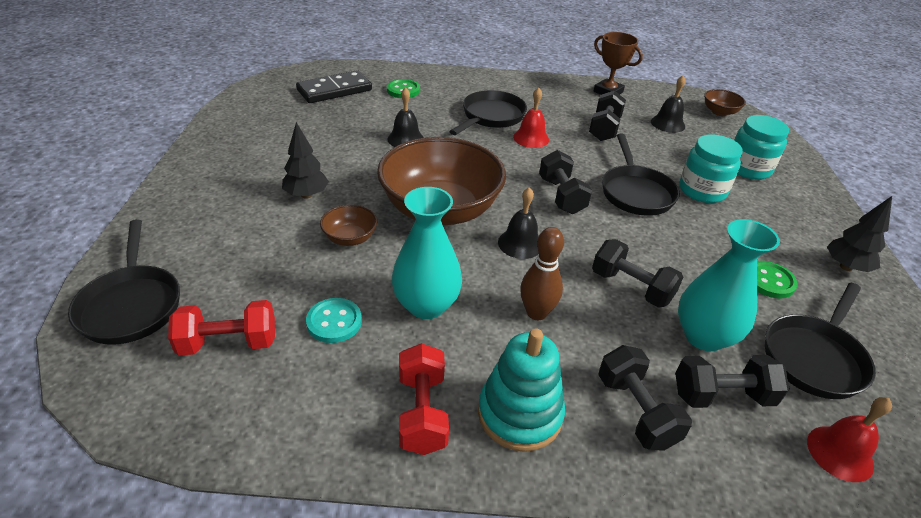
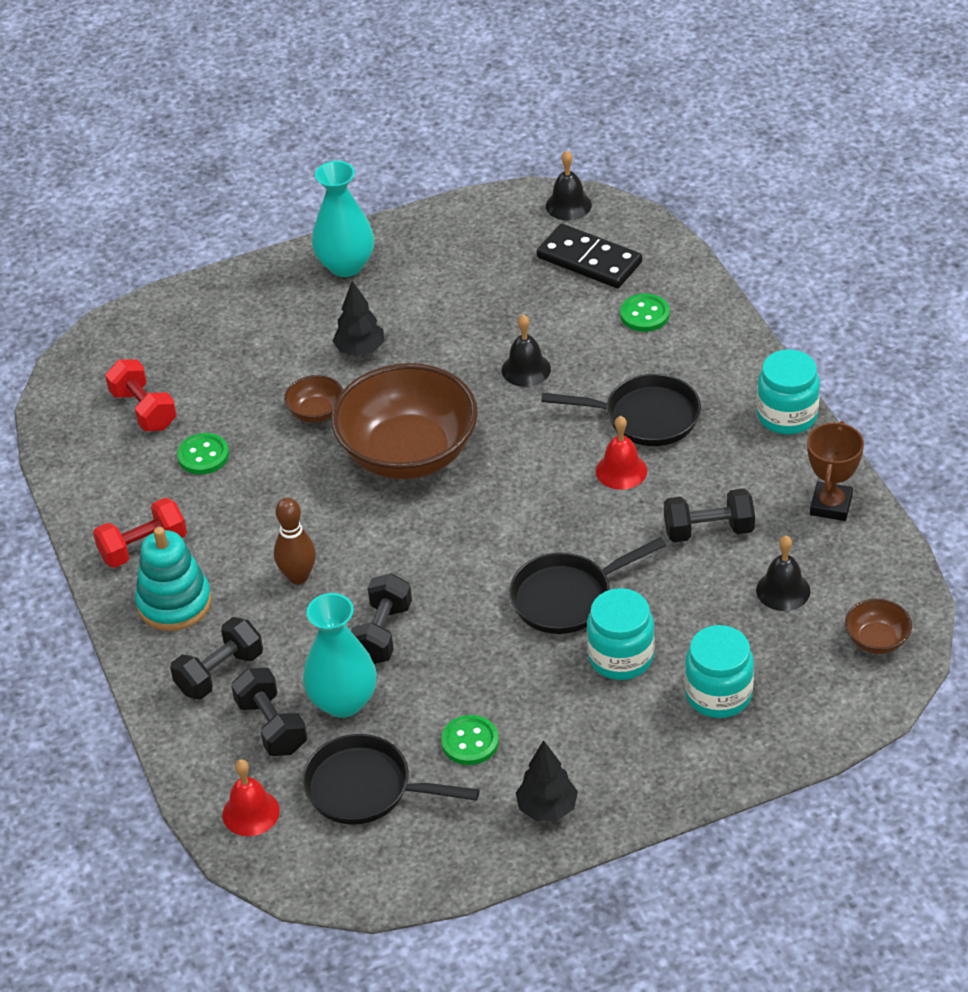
camera: 70 degrees right, 5 degrees up
(131, 305) = (147, 335): black pan -> none
(334, 322) = (203, 455): turquoise button -> green button
(426, 305) = (260, 501): turquoise vase -> turquoise vase (346, 265)
(520, 243) = (395, 532): black bell -> black bell (568, 205)
(528, 81) = (787, 415): none -> turquoise jar
(561, 196) = (509, 536): black dumbbell -> none

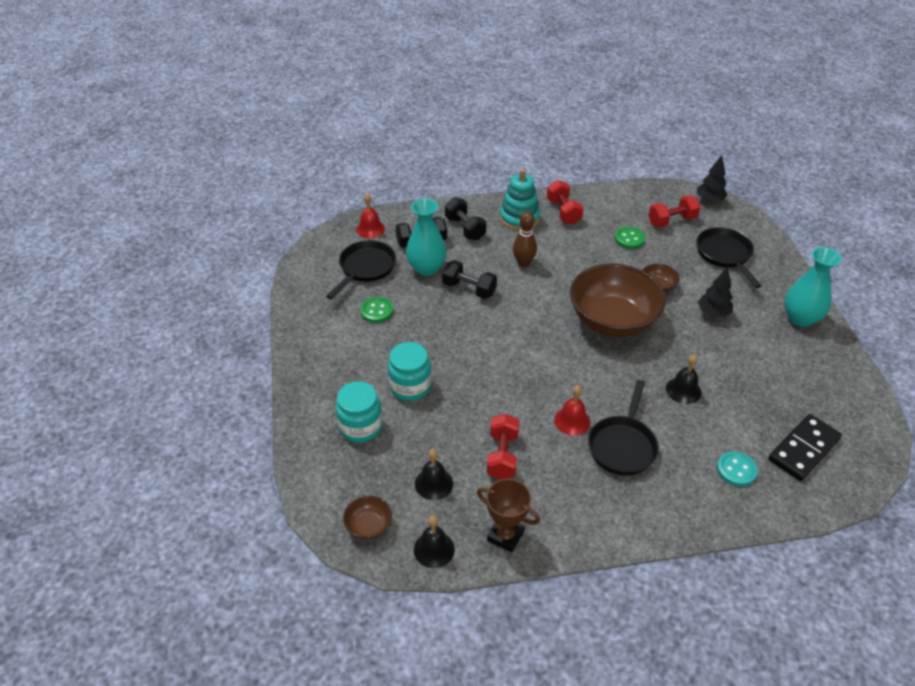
camera: 100 degrees right, 0 degrees up
(547, 808) = (316, 333): black tree -> black tree (709, 200)
(567, 597) = (467, 371): black pan -> black pan (725, 255)
(568, 205) = (873, 450): black bell -> black bell (434, 549)
(644, 314) = (736, 470): green button -> turquoise button
(708, 530) = (502, 455): black dumbbell -> red dumbbell
(787, 415) = (607, 533): turquoise jar -> none

